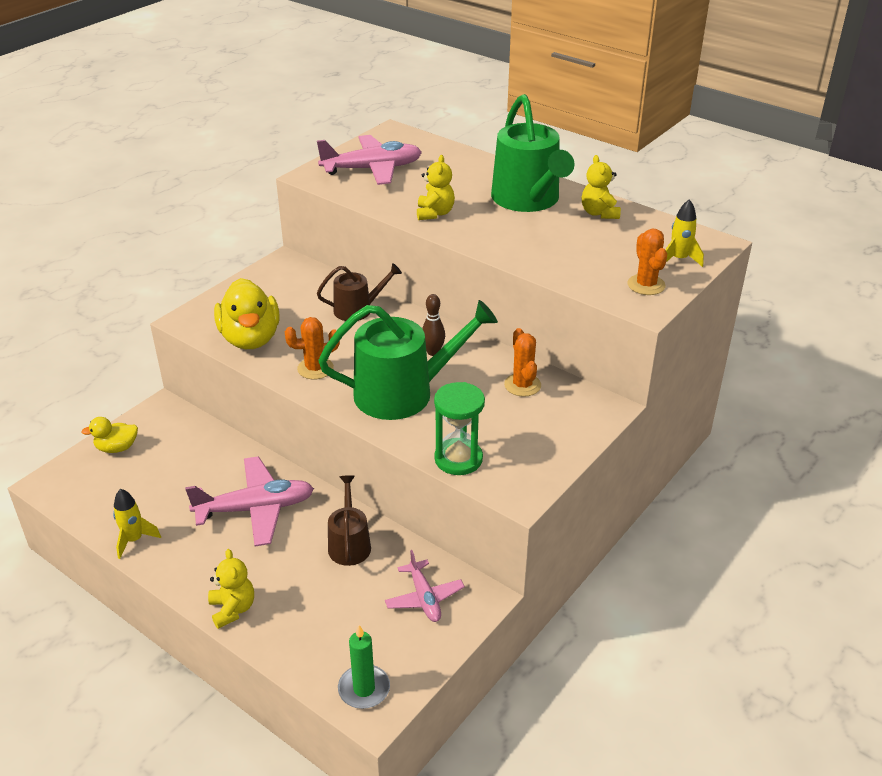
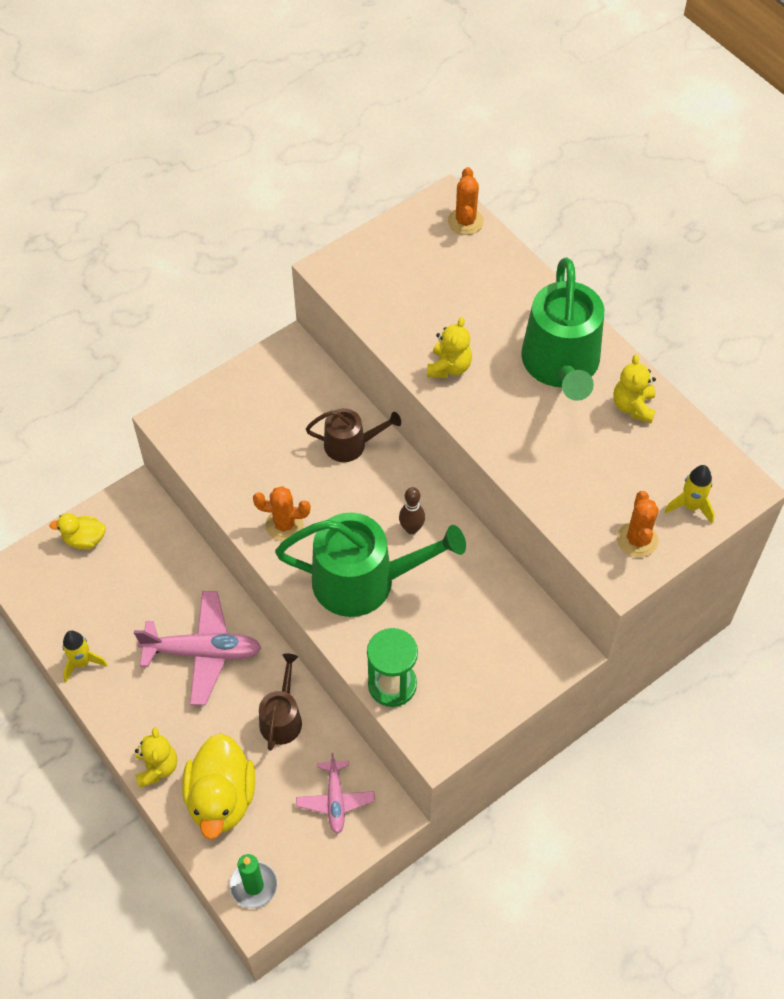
camera: 15 degrees right, 20 degrees up
(250, 338) = (229, 464): yellow duck -> yellow duck (221, 798)
(372, 169) = (402, 271): pink plane -> none
(522, 385) = (489, 599): orange cactus -> orange cactus (465, 221)

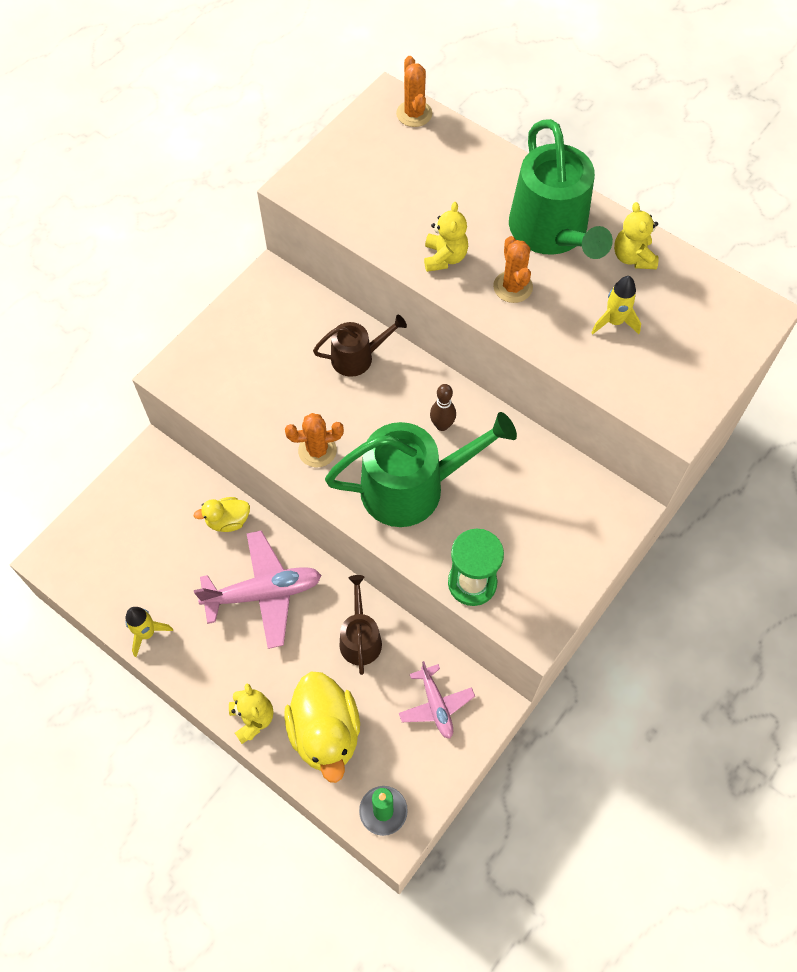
camera: 15 degrees left, 5 degrees up
(84, 539) = (113, 510): yellow duck -> yellow duck (228, 521)
(637, 540) = (681, 385): orange cactus -> orange cactus (513, 287)
(690, 506) = (719, 341): yellow rocket -> yellow rocket (614, 322)

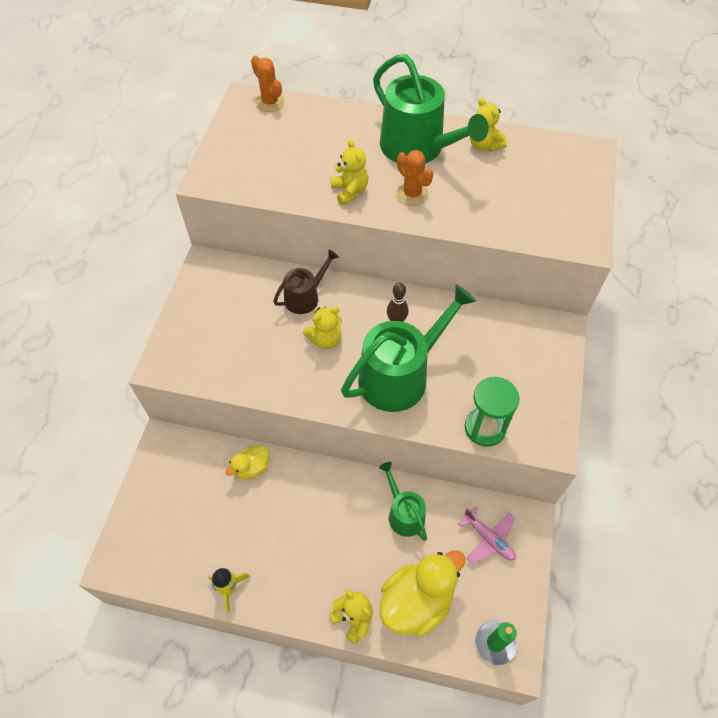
camera: 25 degrees left, 5 degrees down
(263, 593) = (309, 512): pink plane -> none
(317, 450) = (311, 378): orange cactus -> none
(325, 733) = (417, 601): yellow duck -> yellow duck turned 90 degrees counterclockwise
(354, 414) = (325, 339): none -> yellow teddy bear
(360, 638) = (404, 513): brown watering can -> green watering can
(614, 322) = (498, 192): yellow rocket -> none

